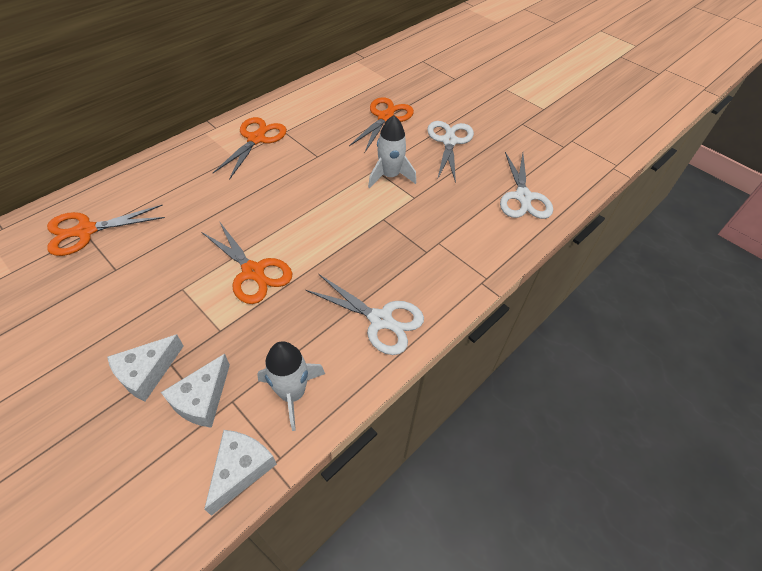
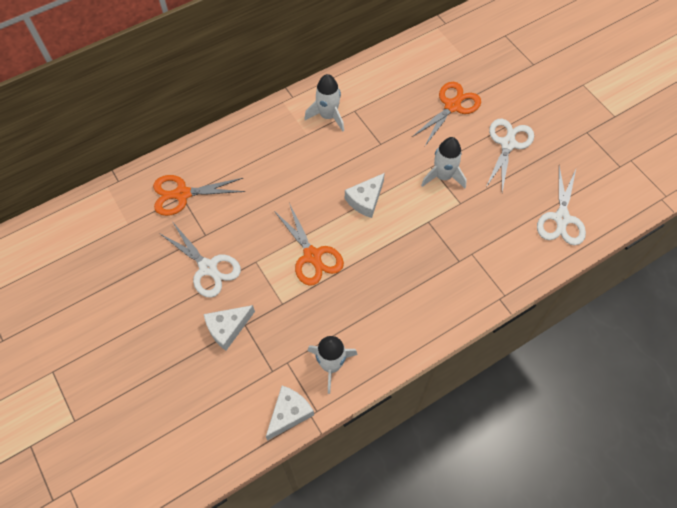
camera: 15 degrees right, 10 degrees up
(202, 399) = (266, 357): white cheese -> white cheese (365, 200)
(256, 139) = (328, 116): orange scissors -> white rocket
(380, 320) = (408, 317): white scissors -> white scissors (208, 267)

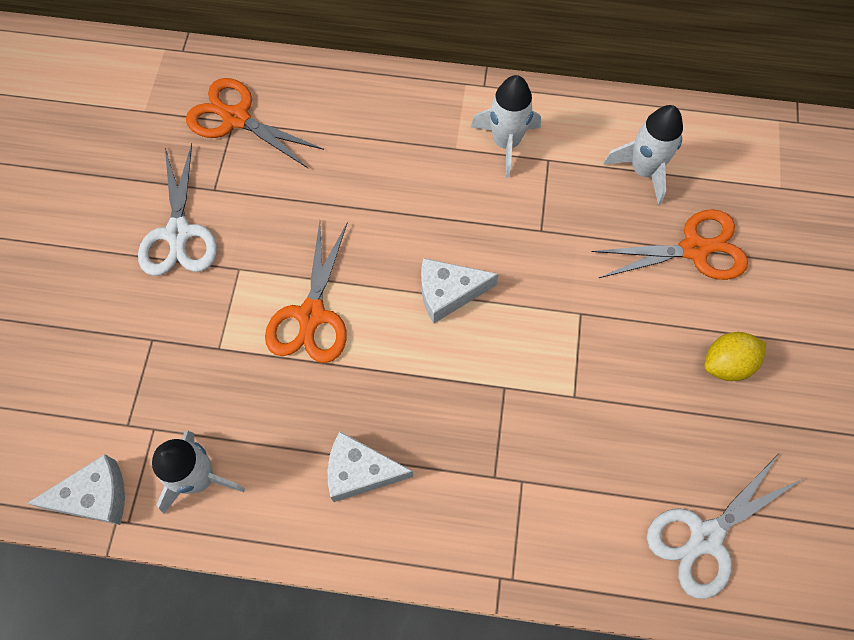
camera: 40 degrees right, 5 degrees up
(227, 328) = (129, 327): white cheese -> white cheese (360, 471)
(443, 176) = (585, 339): white rocket -> white rocket (643, 170)
(507, 144) = (726, 364): white scissors -> yellow lemon

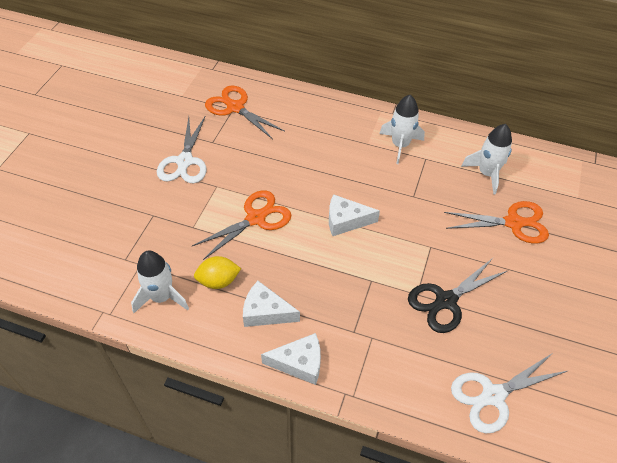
camera: 10 degrees right, 15 degrees down
(95, 497) = (93, 295): white cheese -> white cheese (299, 363)
(311, 315) = (255, 218): orange scissors -> orange scissors turned 150 degrees counterclockwise
(617, 400) = (446, 301): none -> black scissors
(726, 364) = (525, 293): yellow lemon -> yellow lemon (218, 281)

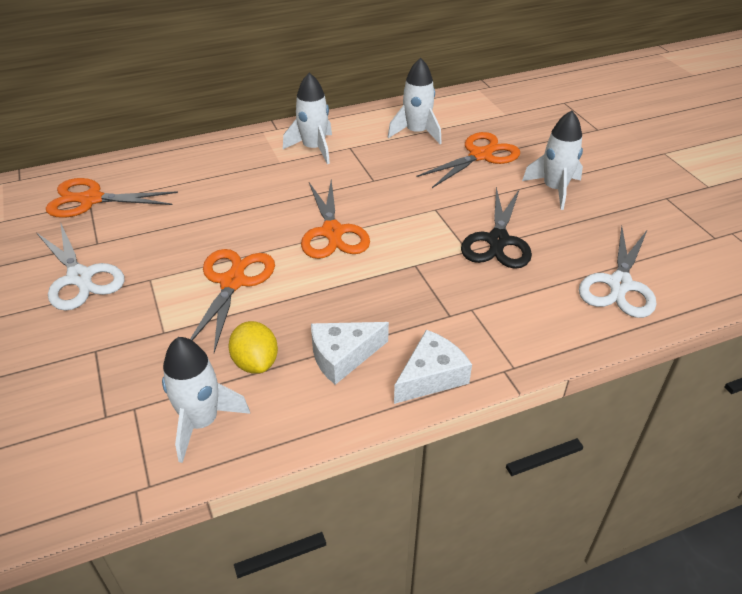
camera: 40 degrees left, 10 degrees down
(218, 281) = (255, 362): yellow lemon -> yellow lemon turned 60 degrees counterclockwise
(346, 221) = (332, 232): white cheese -> orange scissors
(537, 288) = (554, 189): none -> white rocket

